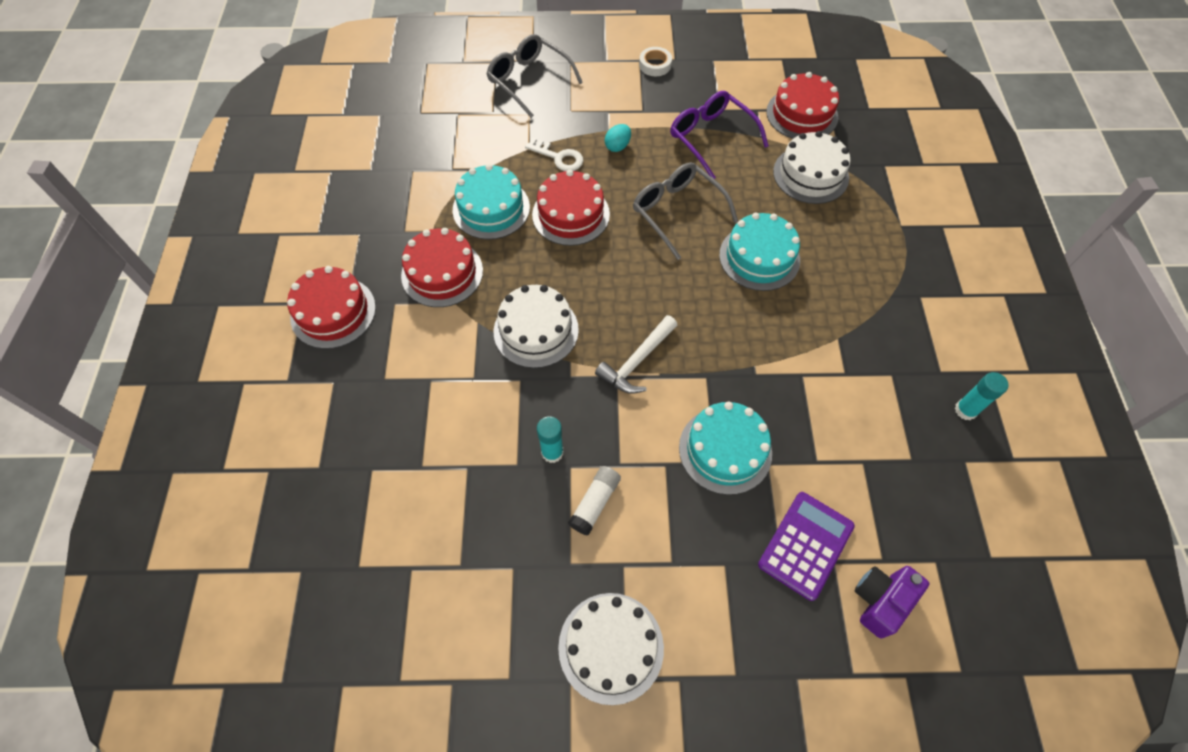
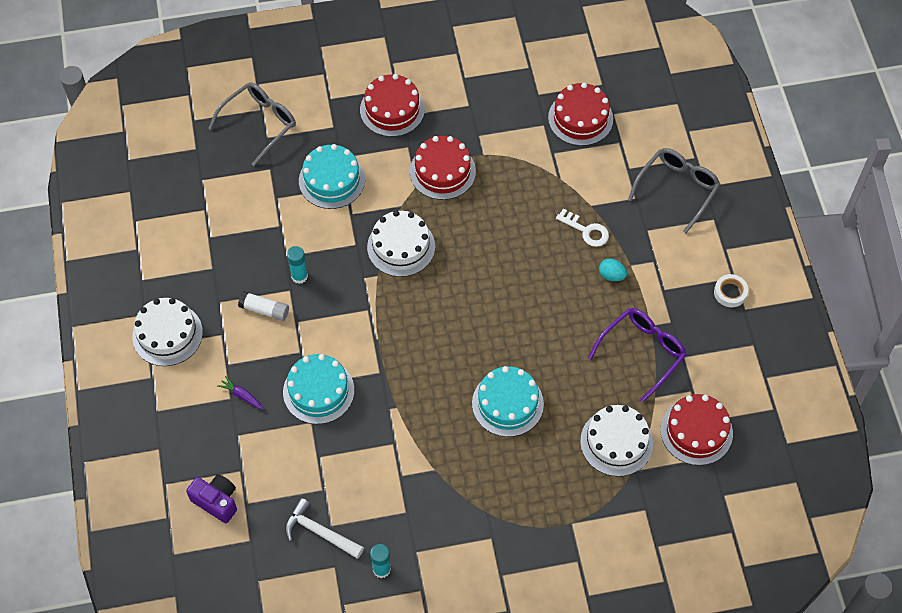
camera: 80 degrees right, 0 degrees up
(491, 208) = (516, 191): turquoise cake -> turquoise cake (331, 180)
(558, 157) = (586, 230): white key -> white key turned 75 degrees counterclockwise
(571, 214) = (523, 251): red cake -> red cake (580, 118)
(637, 361) = (385, 321): white hammer -> white hammer (319, 532)
(677, 212) = (544, 333): grey glasses -> grey glasses (259, 124)
(722, 548) = (242, 395): none -> purple carrot
(805, 545) = (251, 450): purple calculator -> none

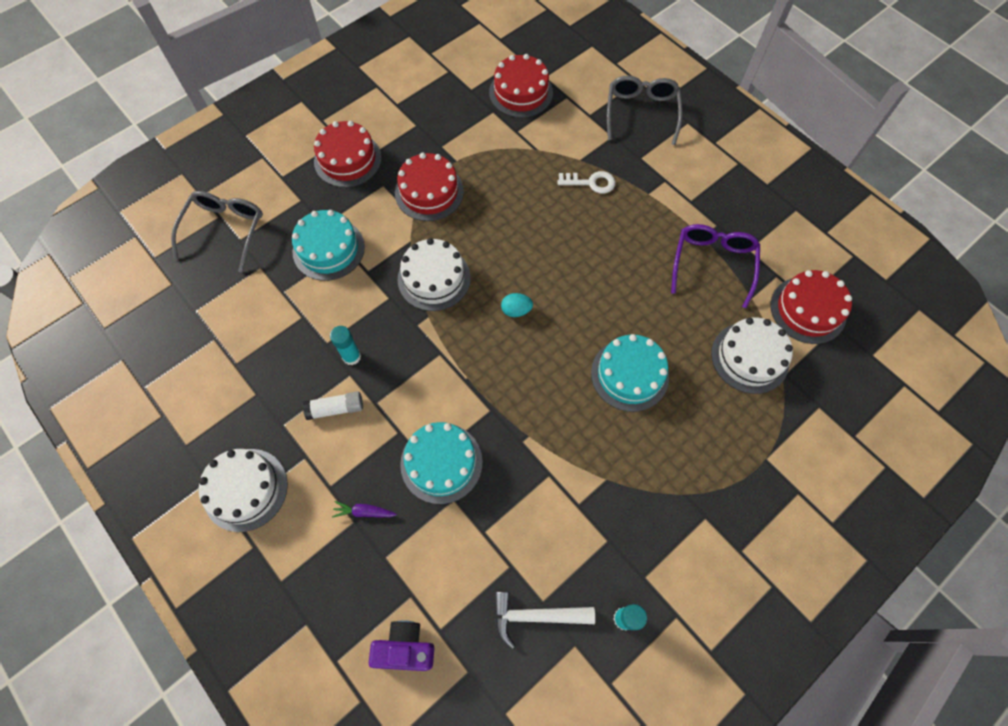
camera: 30 degrees left, 5 degrees up
(611, 275) = (639, 210): turquoise egg -> turquoise egg (516, 310)
(730, 292) = (745, 176): white tape -> none

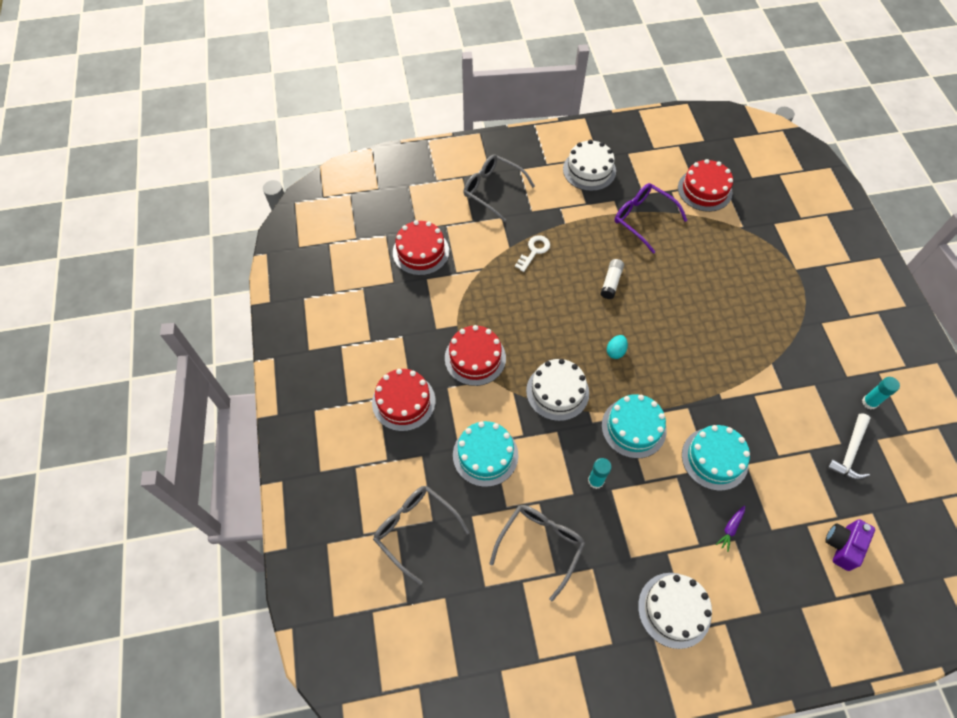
camera: 60 degrees left, 5 degrees down
(258, 338) = (540, 545): none -> grey glasses
(336, 408) = (635, 512): white glue stick -> white glue stick (611, 282)
(629, 374) = (702, 310): turquoise cake -> turquoise cake (633, 427)
(749, 357) = (722, 238): white cake -> white cake (589, 170)

